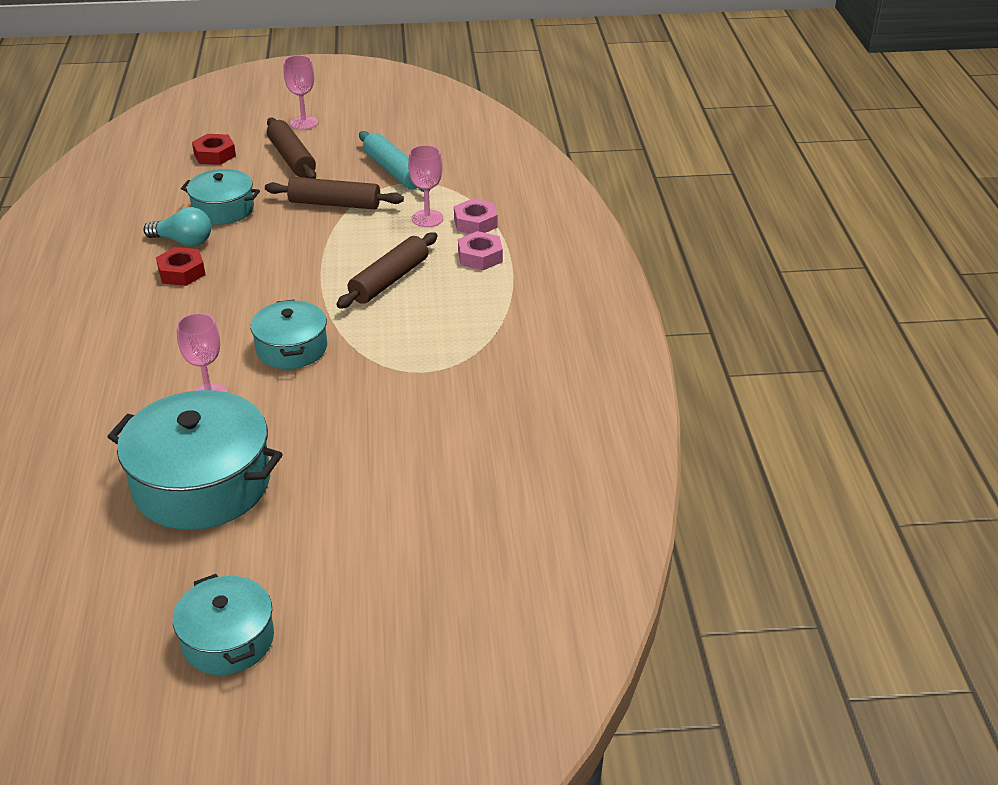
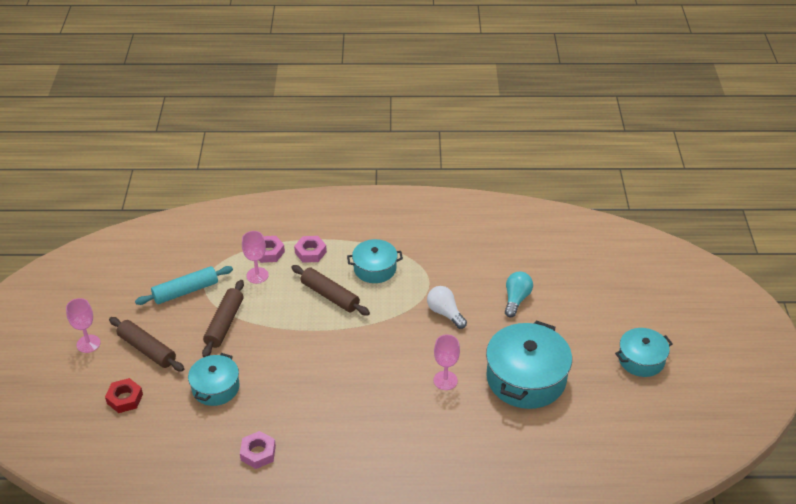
camera: 85 degrees left, 5 degrees up
(110, 249) = (258, 453): none -> pink nut
(181, 272) = (300, 406): red nut -> none
(183, 241) = (257, 408): turquoise light bulb -> turquoise light bulb (516, 299)
(291, 348) = (399, 342): turquoise pot -> turquoise pot (375, 268)
(292, 158) = (147, 349): brown rolling pin -> brown rolling pin turned 60 degrees clockwise
(353, 391) = (445, 313): none -> white light bulb

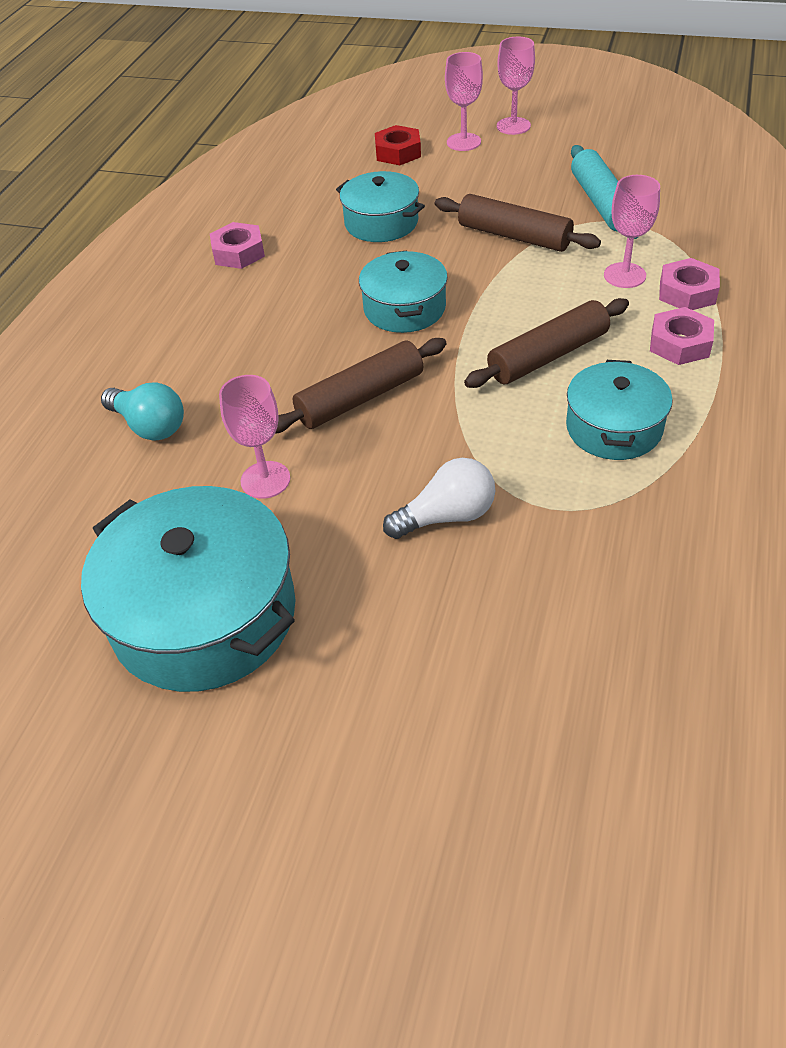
camera: 110 degrees right, 5 degrees up
(110, 366) = (463, 142): none -> pink goblet
(147, 349) = (483, 169): brown rolling pin -> brown rolling pin (360, 398)
(516, 299) = (449, 663): turquoise light bulb -> turquoise light bulb (150, 426)
(641, 359) = (130, 901): turquoise pot -> turquoise pot (404, 308)

